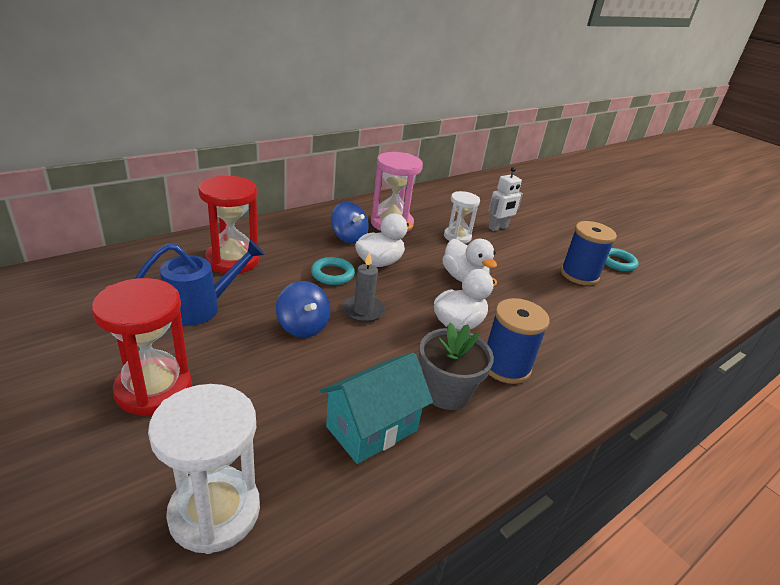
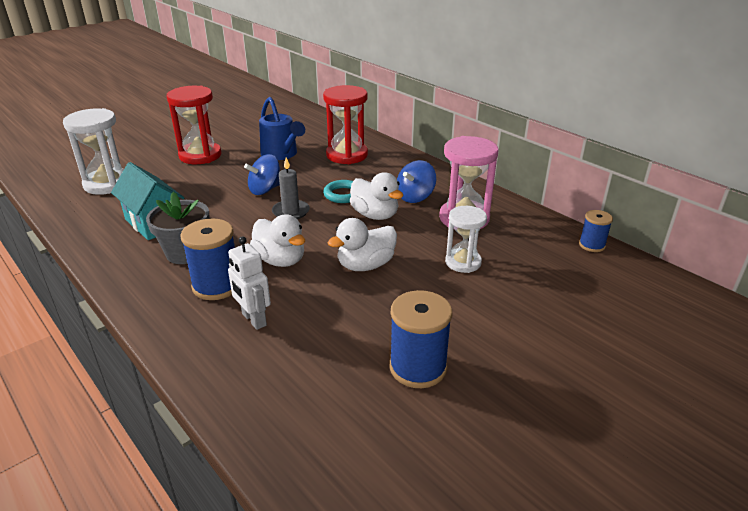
camera: 90 degrees right, 0 degrees up
(434, 190) = (592, 245): none -> blue spool
(498, 228) = (515, 298): white robot -> white robot (253, 320)
(617, 262) = (484, 426): turquoise ring -> none

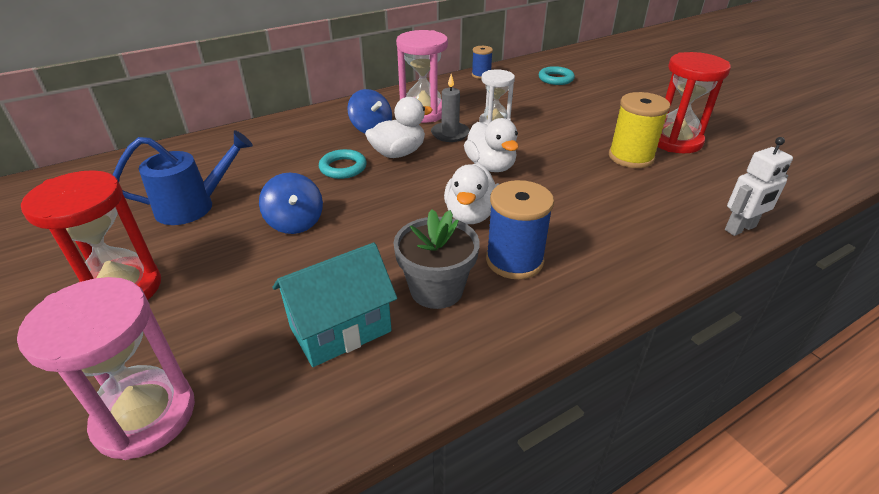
camera: 80 degrees left, 5 degrees up
(107, 184) = (145, 416): white hourglass -> pink hourglass
(253, 320) = (576, 234): white robot -> white robot (740, 228)
(280, 260) = (471, 215): white duck -> white duck turned 135 degrees clockwise
(291, 212) = (366, 204): grey candle -> grey candle (450, 134)
(347, 155) = (240, 158): red hourglass -> red hourglass (675, 141)
(418, 367) = (631, 157): blue spool -> yellow spool
(629, 306) = (556, 79): none -> turquoise ring

